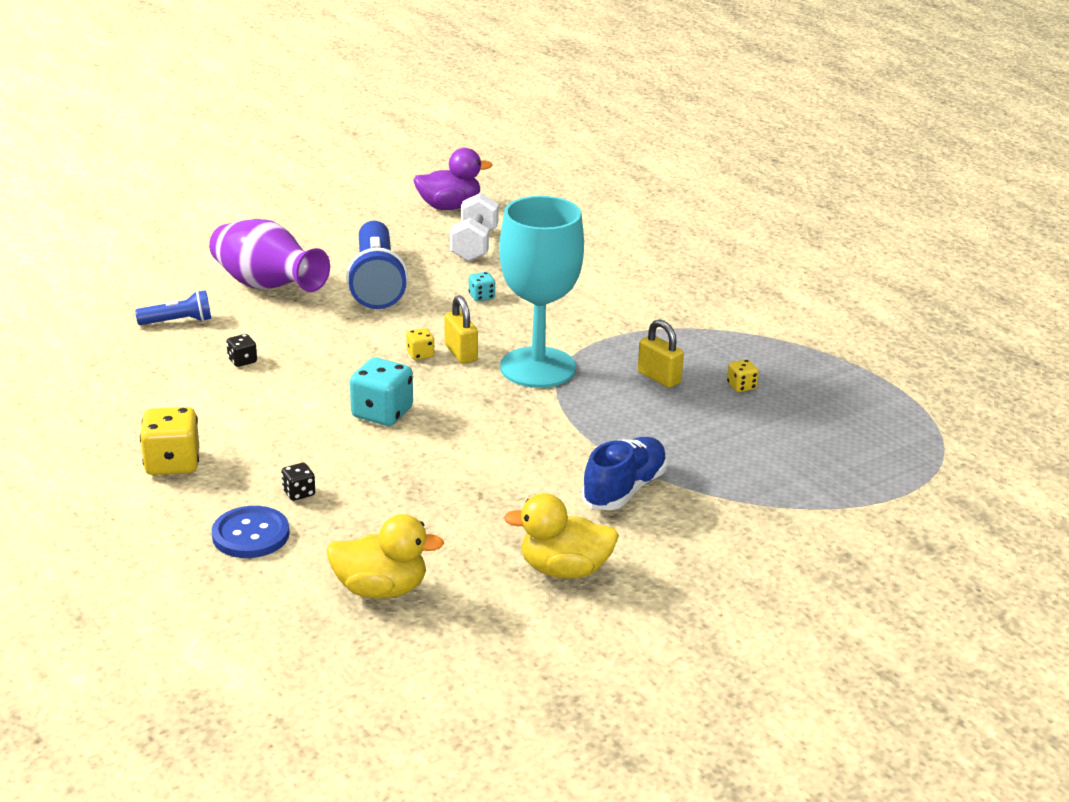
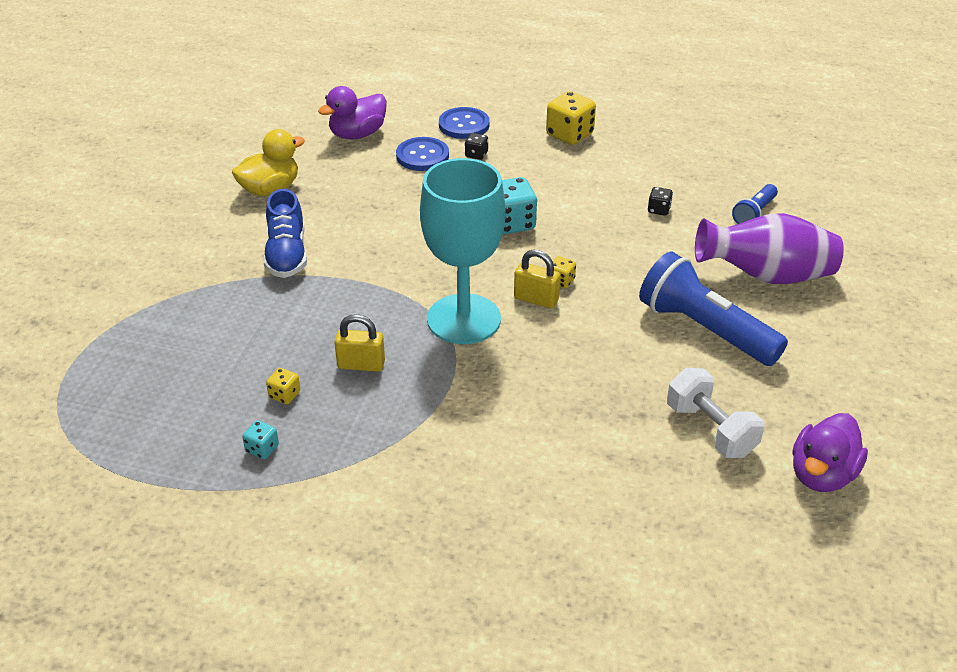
camera: 140 degrees right, 10 degrees up
(353, 522) = (422, 156): none -> blue button
(381, 589) = (357, 134): yellow duck -> purple duck
(481, 297) = (607, 367): turquoise dice -> turquoise dice (262, 449)

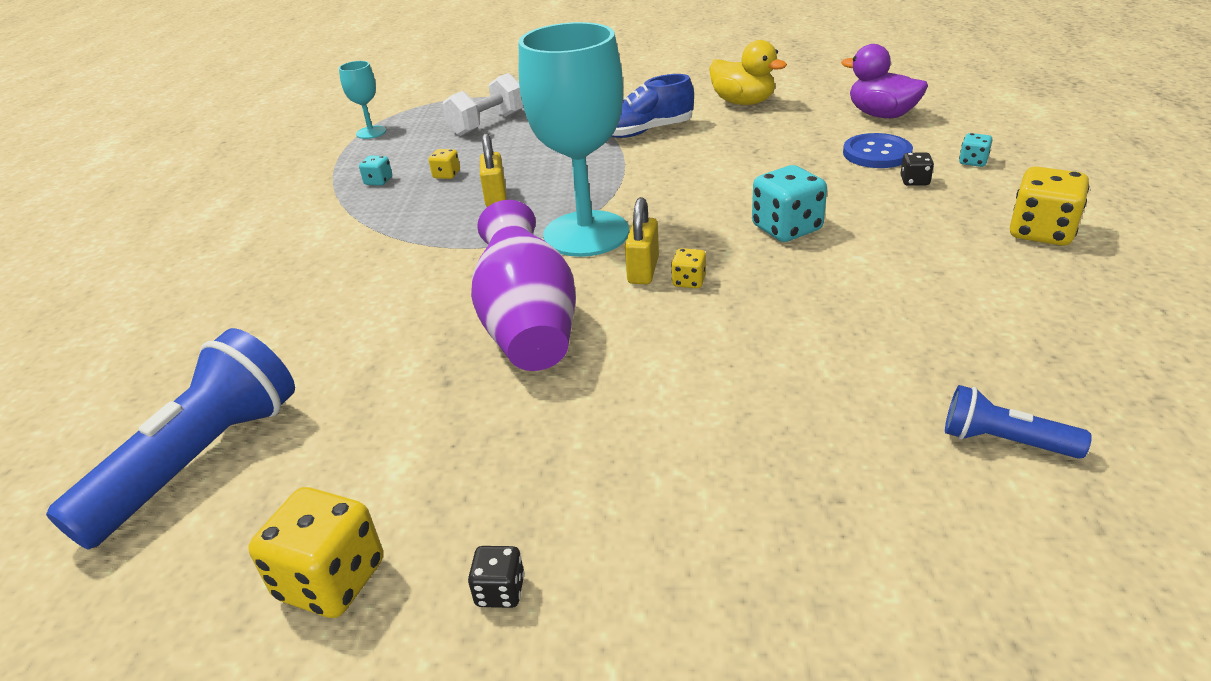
camera: 80 degrees right, 5 degrees down
(109, 455) = (371, 132): none -> turquoise goblet
(464, 125) = (973, 162): blue button -> turquoise dice
(659, 210) = (919, 335): black dice -> black dice (500, 591)
(704, 329) = (641, 417): blue flashlight -> blue flashlight (200, 460)
(710, 430) = (423, 446): white dumbbell -> white dumbbell (487, 124)
(766, 276) = (819, 473): purple vase -> purple vase (528, 326)
(822, 475) = (331, 580): purple duck -> yellow dice

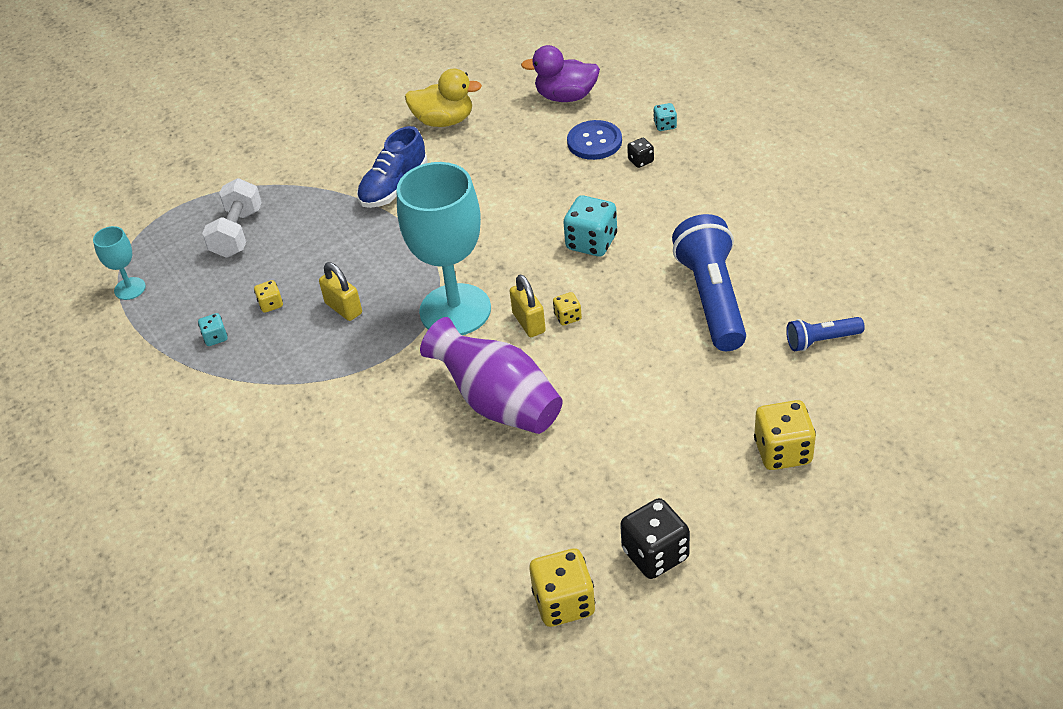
camera: 35 degrees left, 10 degrees up
(200, 460) = (395, 599): blue flashlight -> blue flashlight (712, 298)
(500, 591) = (655, 554): black dice -> black dice, size x1.96
(1041, 232) = (748, 177): yellow dice -> yellow dice (783, 451)

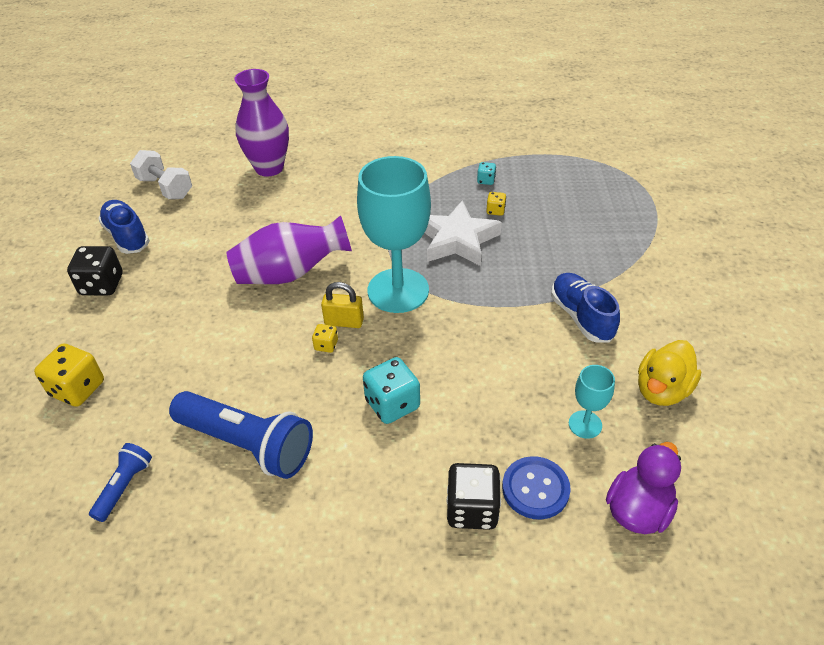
camera: 120 degrees right, 0 degrees up
(130, 288) = (571, 160): turquoise goblet -> turquoise goblet (585, 424)
(237, 233) = (592, 219): white dumbbell -> white dumbbell (165, 188)
(320, 558) = (269, 168): none -> purple vase
(343, 308) = (457, 240): yellow padlock -> white star
(564, 603) = (127, 236): yellow dice -> blue shoe
(640, 161) = (472, 509): black dice -> black dice, size x1.96
(665, 125) = (515, 571): turquoise dice -> none

